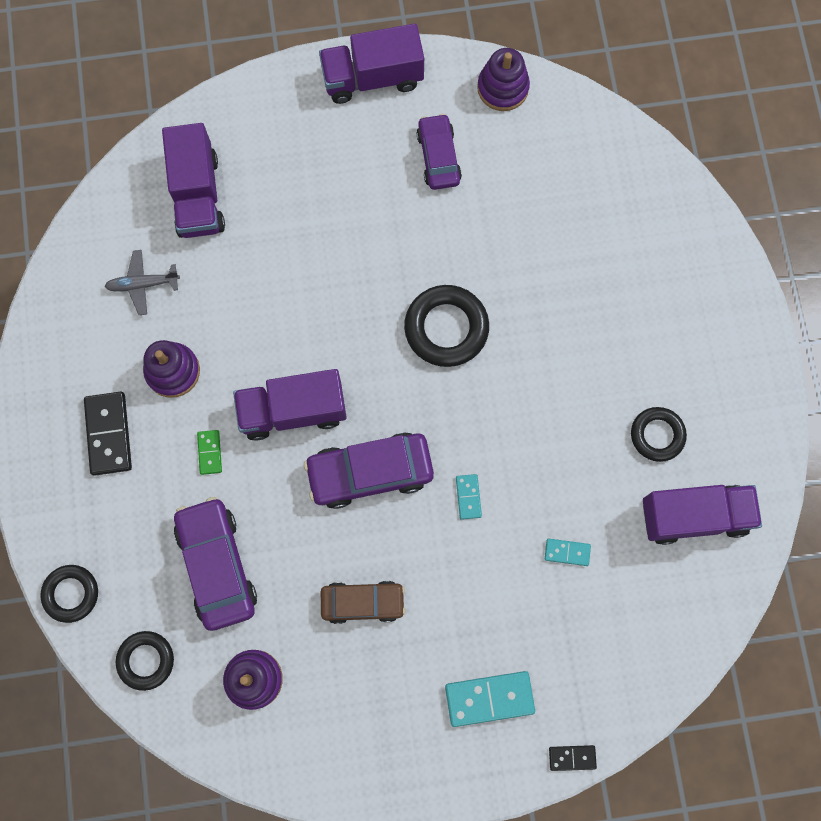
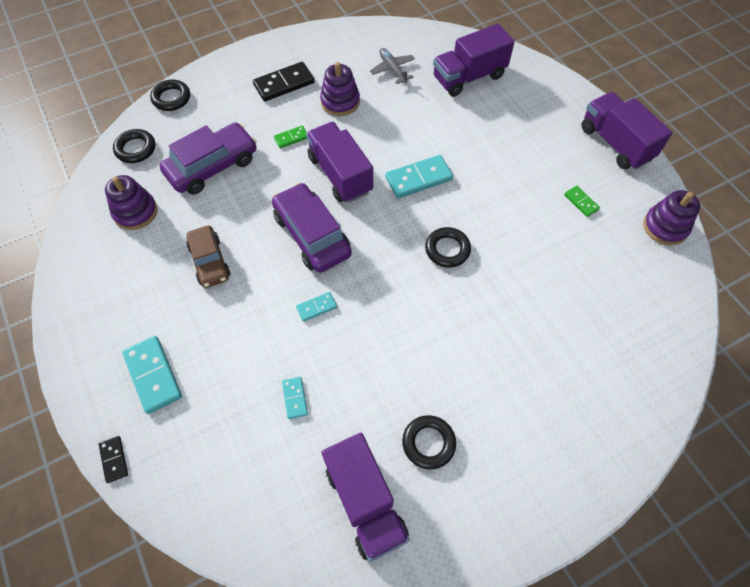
camera: 70 degrees right, 15 degrees down
(335, 321) = (418, 178): none -> turquoise domino
(438, 157) = (581, 202): purple car -> green domino
(446, 328) = (447, 249): black ring -> black ring, size x0.64

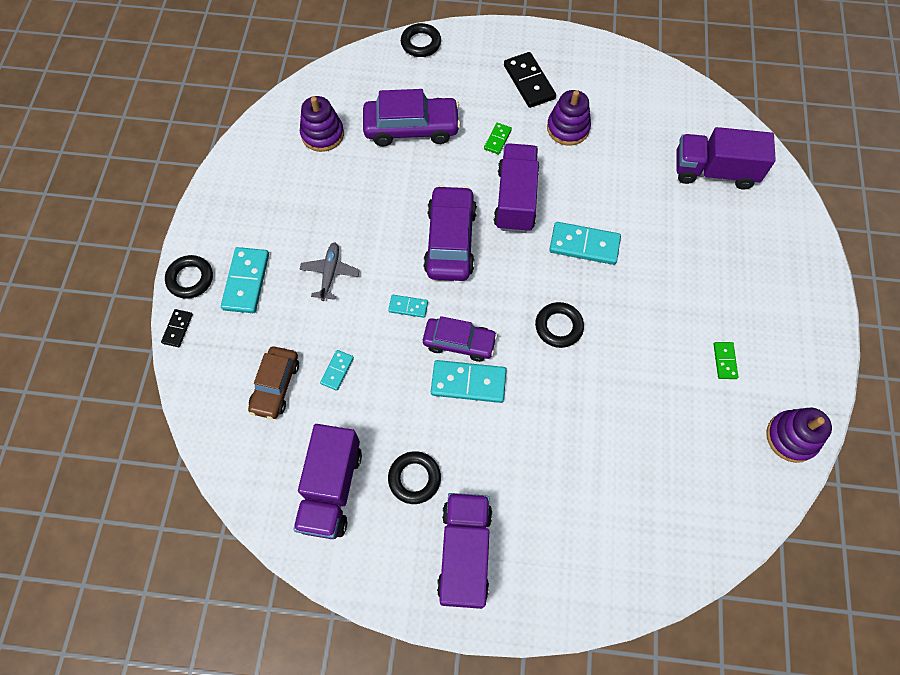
camera: 35 degrees right, 5 degrees up
(135, 149) = (360, 76): black ring -> black ring (190, 279)
(210, 261) = (351, 213): brown car -> brown car (276, 386)
(284, 84) = (529, 82): black domino -> black domino turned 60 degrees clockwise
(291, 138) = (497, 139): green domino -> green domino turned 75 degrees counterclockwise
(380, 309) = (459, 342): none -> purple car
(392, 69) = (643, 122): grey plane -> grey plane (330, 273)
(412, 336) = (468, 382): none -> turquoise domino
(615, 143) = (812, 325): purple truck -> purple truck (464, 553)

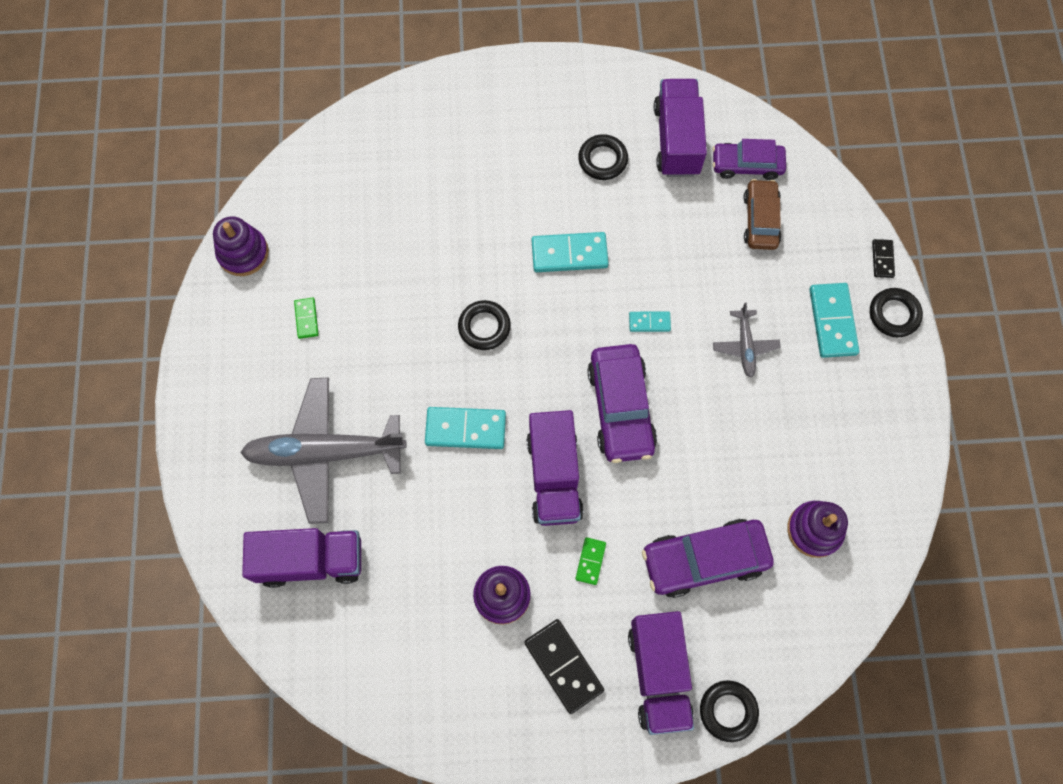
camera: 170 degrees right, 5 degrees up
(337, 371) = (704, 244): turquoise domino -> none
(459, 342) = (587, 293): purple car -> purple car (747, 165)
(464, 553) = (544, 109): purple truck -> purple truck (658, 674)
(704, 245) = (325, 452): none -> grey plane

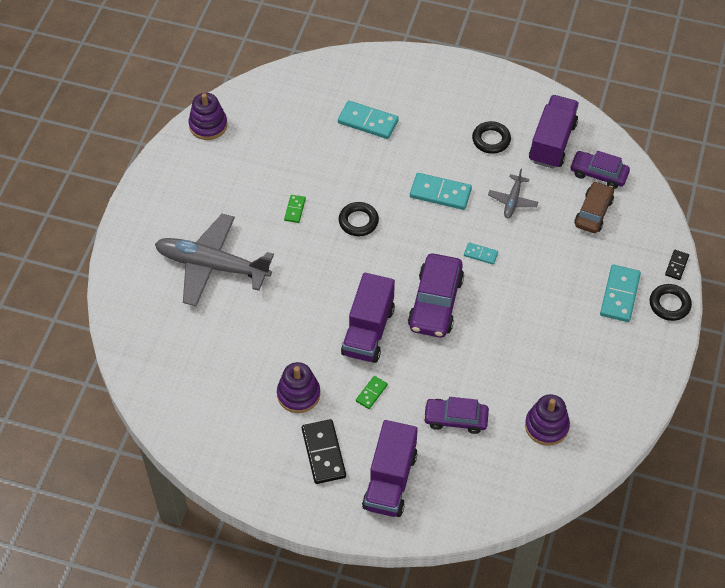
camera: 20 degrees right, 15 degrees down
(306, 319) = (235, 179): green domino -> green domino (295, 209)
(311, 560) = (174, 329): purple truck -> none
(465, 429) = (317, 282): turquoise domino -> turquoise domino (368, 122)
(704, 560) = (455, 419): purple car -> purple car, size x0.66
(728, 711) = (431, 521): black ring -> none
(745, 346) = (546, 291): grey plane -> grey plane (512, 200)

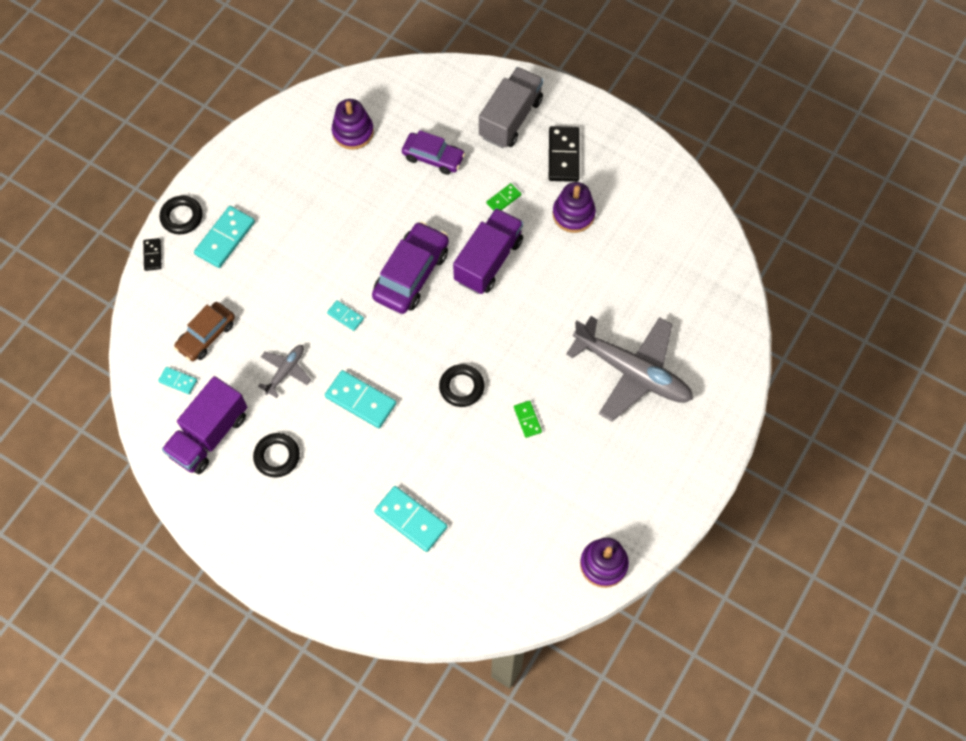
camera: 165 degrees left, 10 degrees up
(295, 209) = (527, 419): green domino -> green domino turned 45 degrees counterclockwise
(390, 481) = (510, 118): purple truck -> grey truck
(598, 174) = (178, 381): purple car -> turquoise domino
(676, 265) = (153, 255): black domino -> black domino turned 45 degrees counterclockwise

